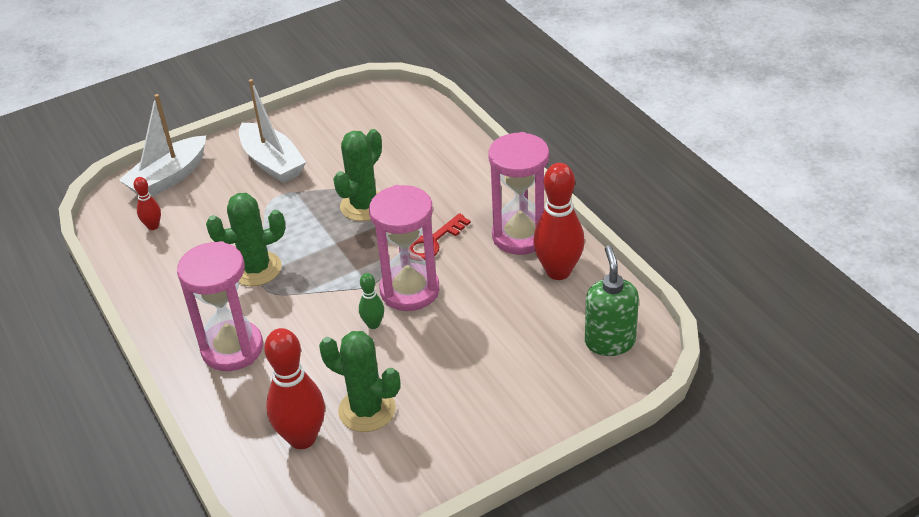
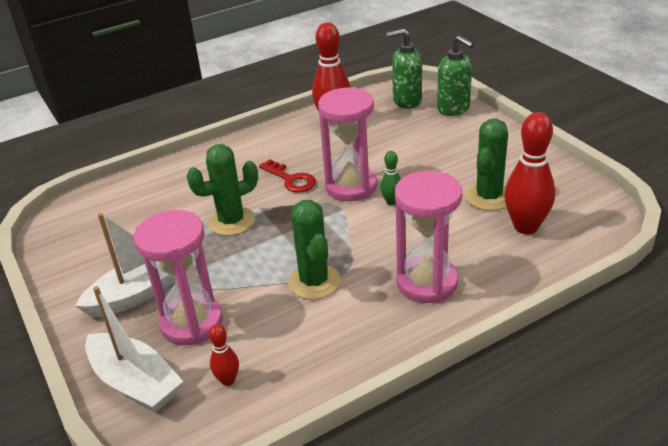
camera: 90 degrees left, 5 degrees down
(364, 206) = (231, 221): green cactus -> green cactus turned 60 degrees counterclockwise
(520, 236) = (290, 138): pink hourglass -> pink hourglass (191, 323)
(585, 391) = (454, 109): none -> green soap dispenser

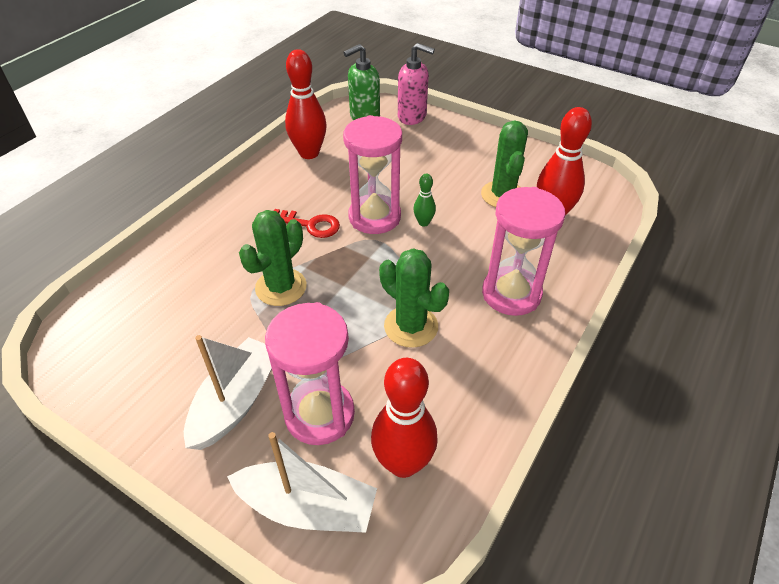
camera: 30 degrees left, 10 degrees up
(228, 380) = (403, 463): red bowling pin -> red bowling pin, size x2.03
(454, 109) = (412, 117): green soap dispenser -> pink soap dispenser

